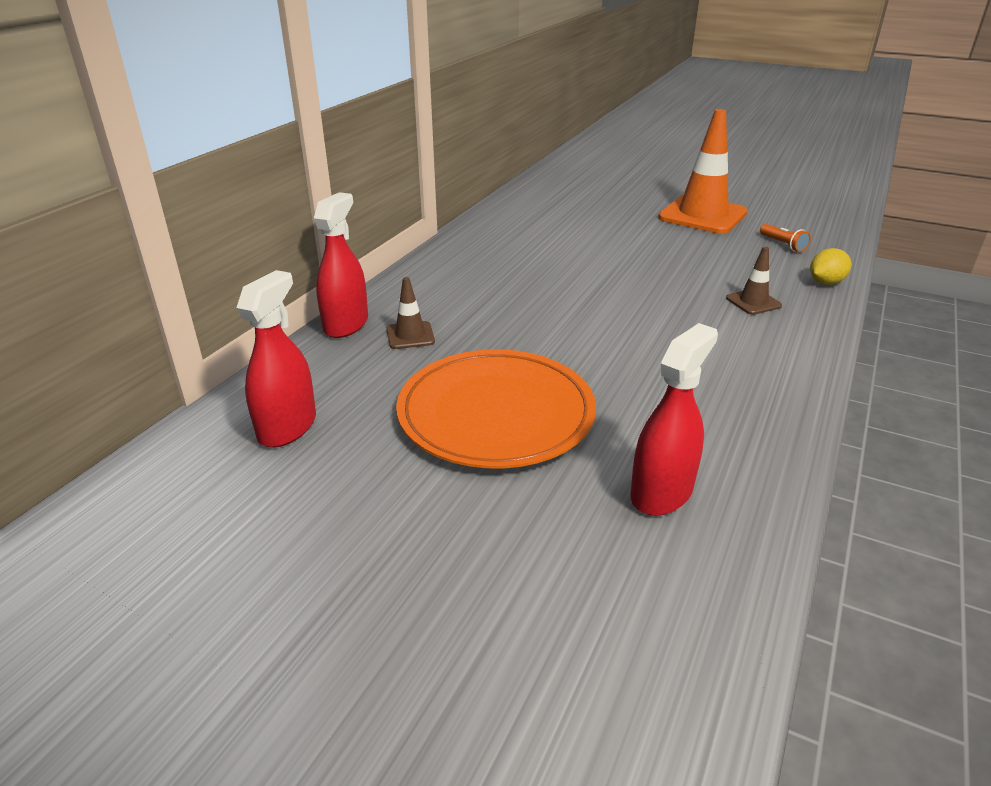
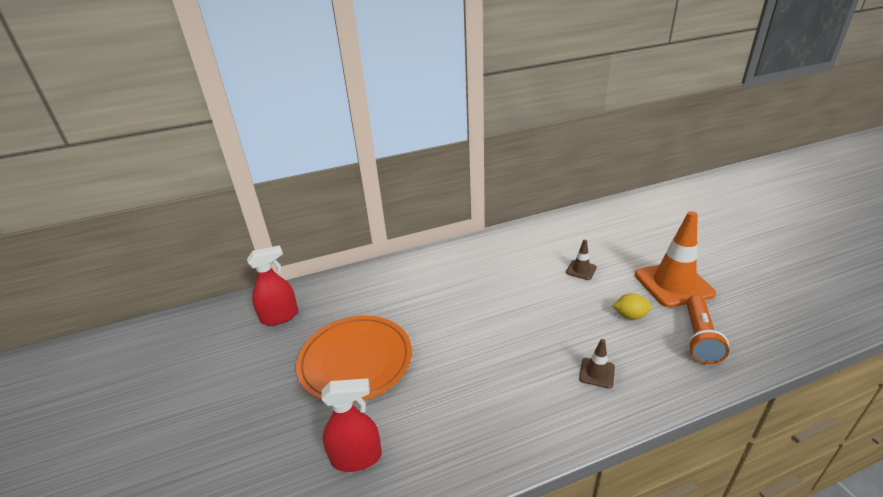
camera: 45 degrees right, 0 degrees up
(346, 324) = (367, 271): red spray bottle -> none
(410, 335) = (383, 292): brown traffic cone -> brown traffic cone (581, 270)
(783, 245) = (699, 338): orange flashlight -> orange flashlight, size x1.85
(825, 282) = (680, 387): yellow lemon -> yellow lemon (630, 316)

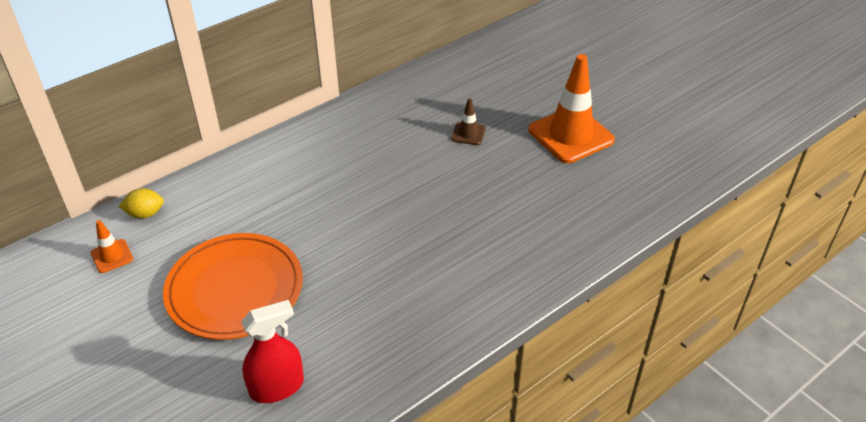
camera: 20 degrees left, 10 degrees up
(279, 316) = (112, 256): red spray bottle -> orange traffic cone
(597, 373) = (506, 249): brown traffic cone -> none
(630, 316) = (530, 180): yellow lemon -> yellow lemon (145, 214)
(699, 338) = (602, 192): orange flashlight -> none

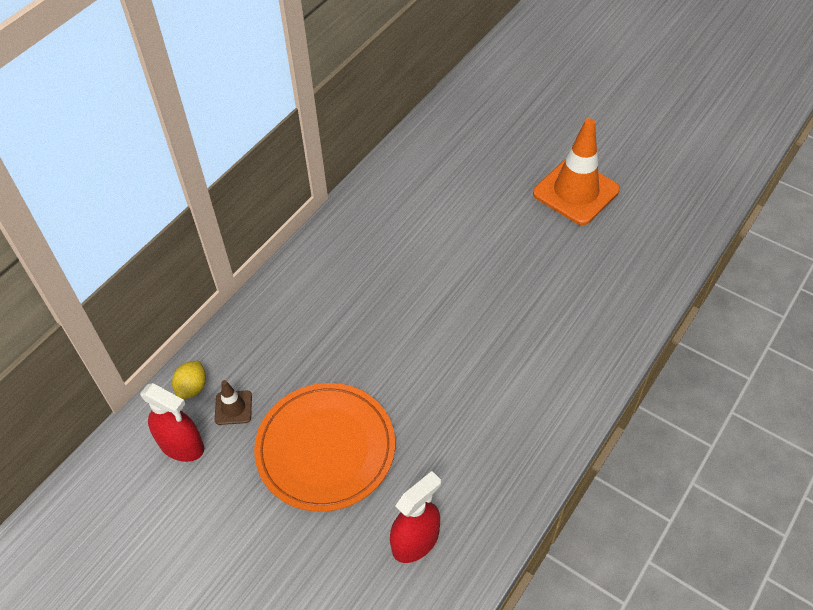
camera: 15 degrees left, 10 degrees up
(112, 256) = (181, 445): orange traffic cone -> red spray bottle
(145, 214) = (192, 388): yellow lemon -> yellow lemon turned 45 degrees counterclockwise
(468, 134) = (477, 213): brown traffic cone -> brown traffic cone (233, 408)

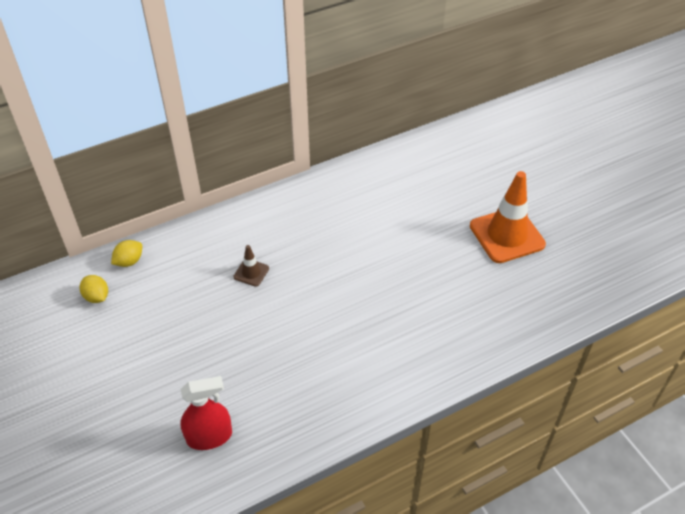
camera: 25 degrees right, 5 degrees down
(181, 445) = (97, 297): red spray bottle -> yellow lemon
(233, 408) = (147, 286): brown traffic cone -> brown traffic cone (251, 272)
(325, 448) = (190, 342): orange plate -> none

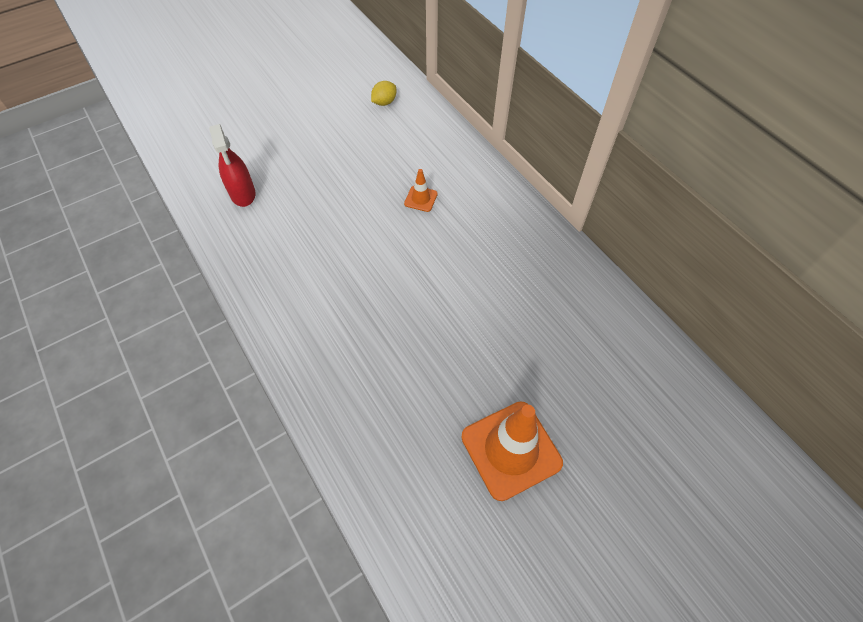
camera: 85 degrees right, 10 degrees up
(129, 261) = (425, 114): yellow lemon -> none
(251, 272) = (421, 199): brown traffic cone -> orange traffic cone

